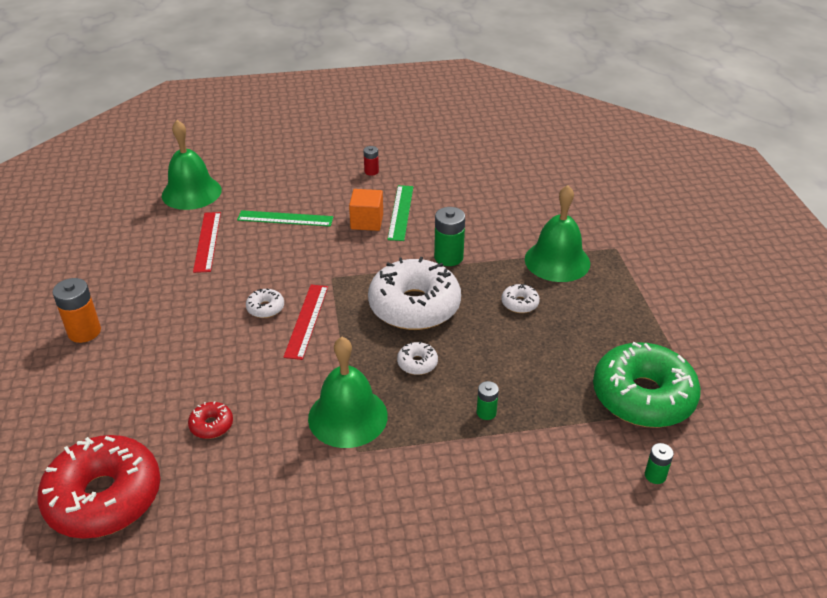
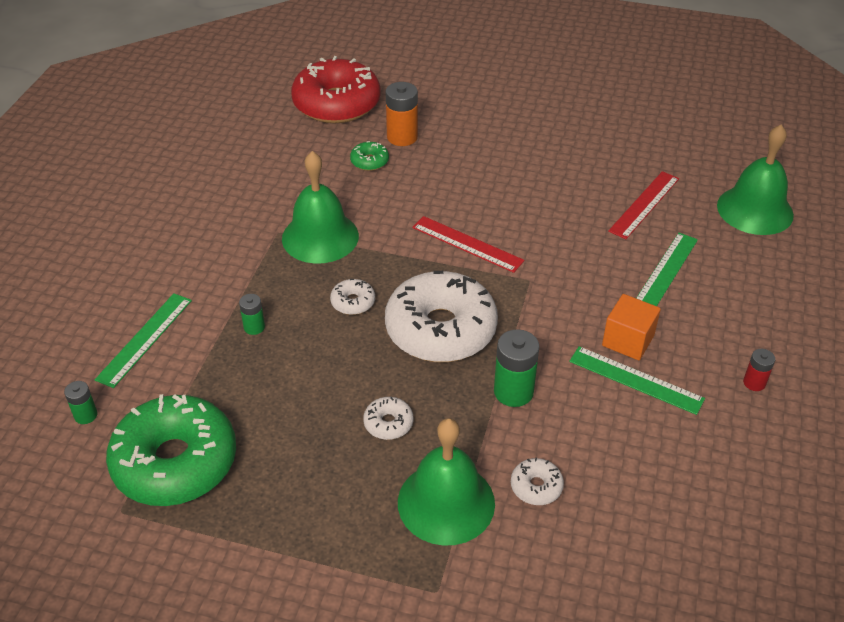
camera: 115 degrees right, 5 degrees up
(84, 332) = (534, 113): orange battery -> orange battery (402, 137)
(207, 241) = (644, 204): red ruler -> red ruler turned 75 degrees counterclockwise
(211, 425) = (369, 161): red donut -> green donut
(265, 308) = (504, 221): white donut -> white donut (536, 487)
(552, 481) = (145, 339): none -> green ruler

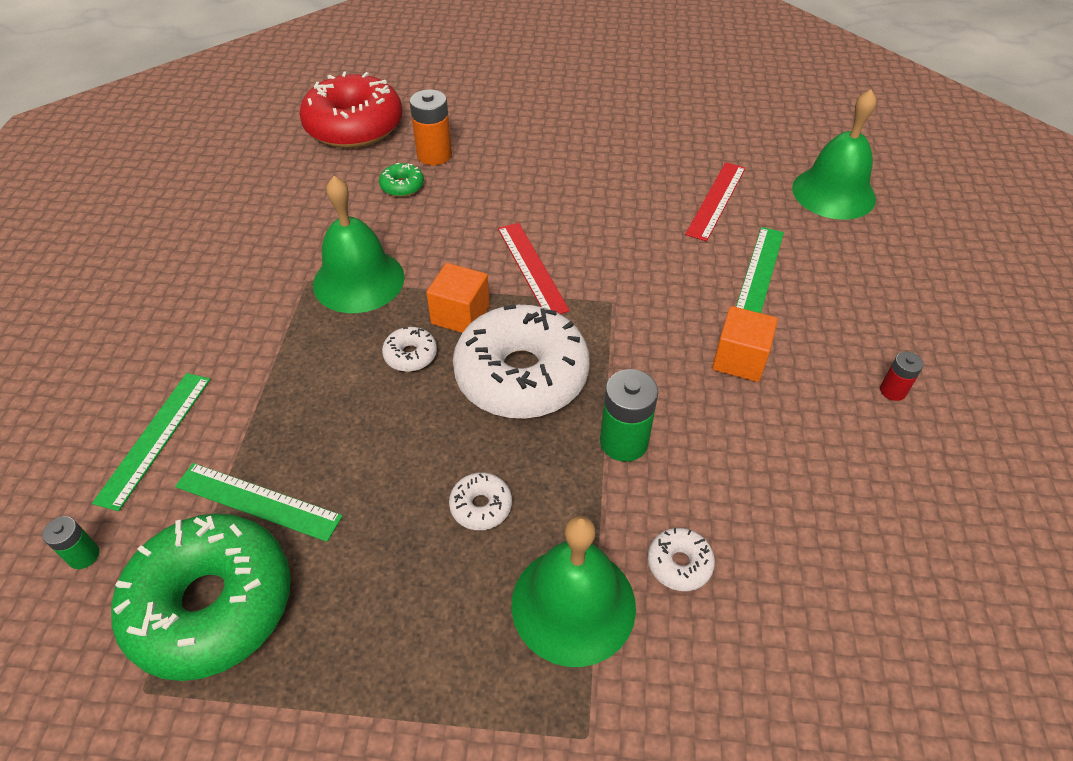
camera: 10 degrees left, 5 degrees up
(254, 327) = (294, 403): green battery -> none
(399, 275) = (460, 315): none -> orange cube
(467, 244) = (531, 268): red ruler -> red ruler turned 45 degrees clockwise
(636, 380) = (761, 406): green ruler -> green ruler (258, 501)

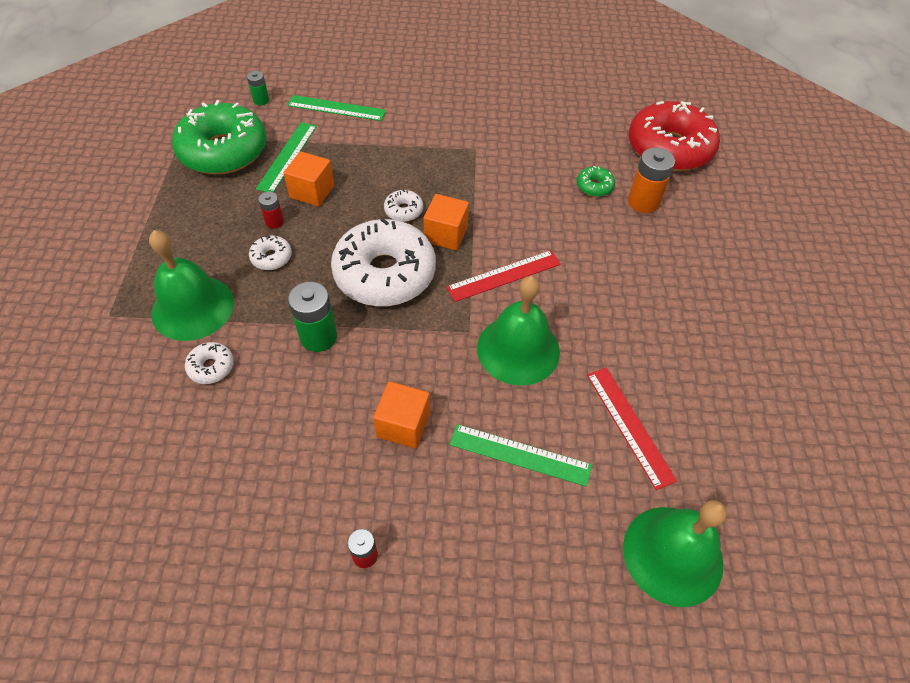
camera: 85 degrees right, 5 degrees up
(349, 462) = (312, 191): none -> orange cube
(358, 280) = (478, 175): green bell -> green bell (518, 349)
(407, 508) = (274, 222): none -> red battery
(716, 200) = (629, 426): red ruler -> red ruler turned 45 degrees clockwise

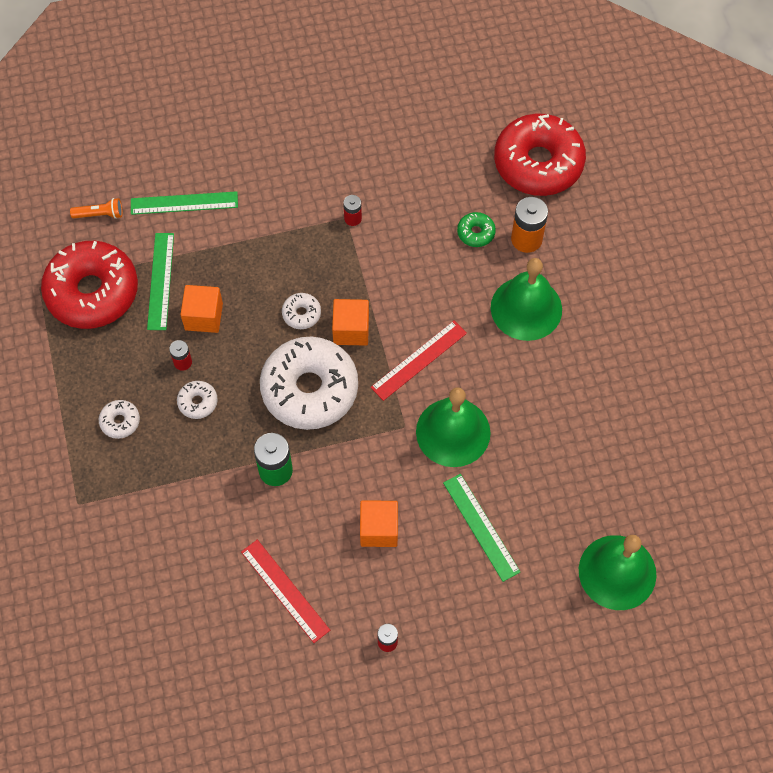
camera: 15 degrees left, 10 degrees up
(193, 307) = (150, 474): green bell -> green bell (526, 308)
(211, 367) = (195, 526): white donut -> white donut (120, 421)
(223, 151) = (92, 292): green donut -> red donut
(261, 100) = (100, 214): green battery -> orange flashlight
(481, 150) = (353, 218): none -> red battery
(520, 454) = (481, 526): green ruler -> green ruler turned 60 degrees clockwise
(629, 426) = (562, 476): red ruler -> red ruler (284, 591)

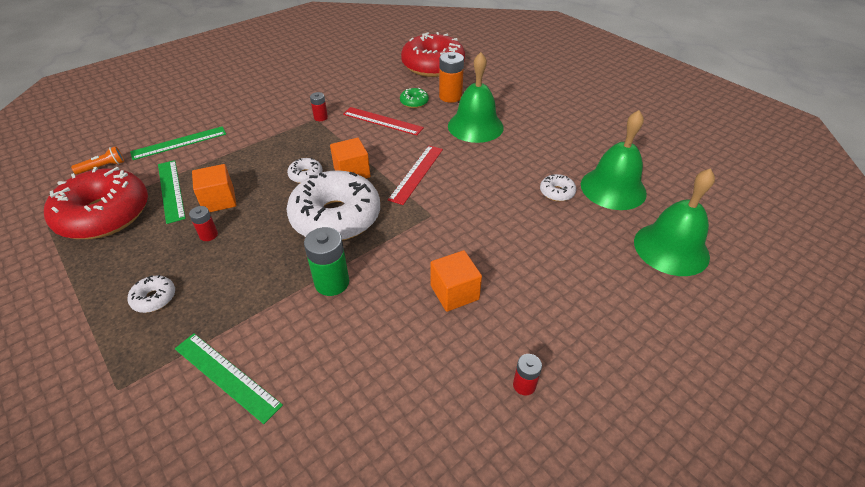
camera: 25 degrees left, 20 degrees down
(198, 402) = (233, 258): white donut -> white donut (557, 192)
(284, 591) = (391, 381): red ruler -> red ruler (382, 121)
(453, 432) = (472, 206): green bell -> green bell (613, 188)
(481, 526) = (541, 258): green ruler -> green ruler (227, 375)

